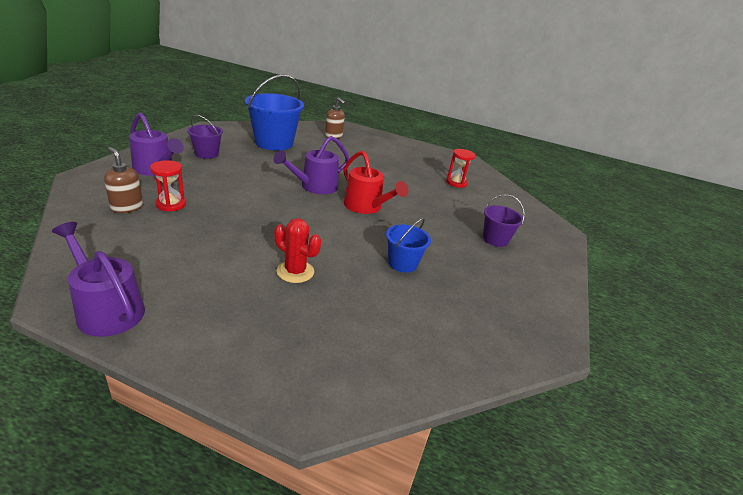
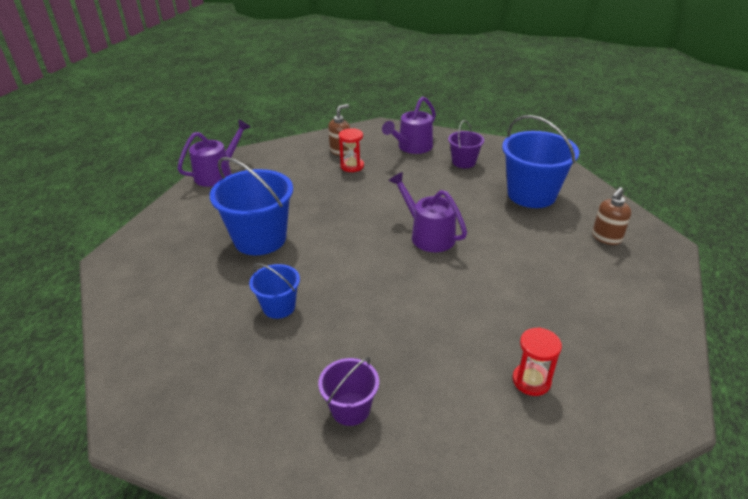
camera: 95 degrees right, 5 degrees up
(295, 271) = (260, 239): red cactus -> blue bucket
(366, 207) = (396, 277): red watering can -> none

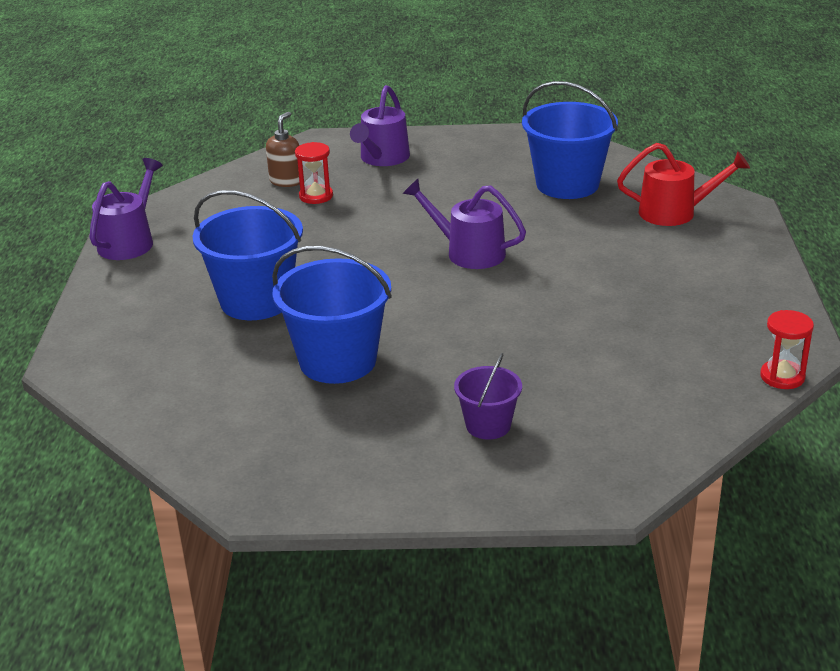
camera: 20 degrees left, 5 degrees down
(279, 307) = (338, 361): blue bucket -> blue bucket, size x1.86
(464, 162) = (462, 164): purple bucket -> none
(531, 381) = (660, 357): red hourglass -> red hourglass (782, 377)
(606, 238) = (675, 212): brown soap dispenser -> red watering can

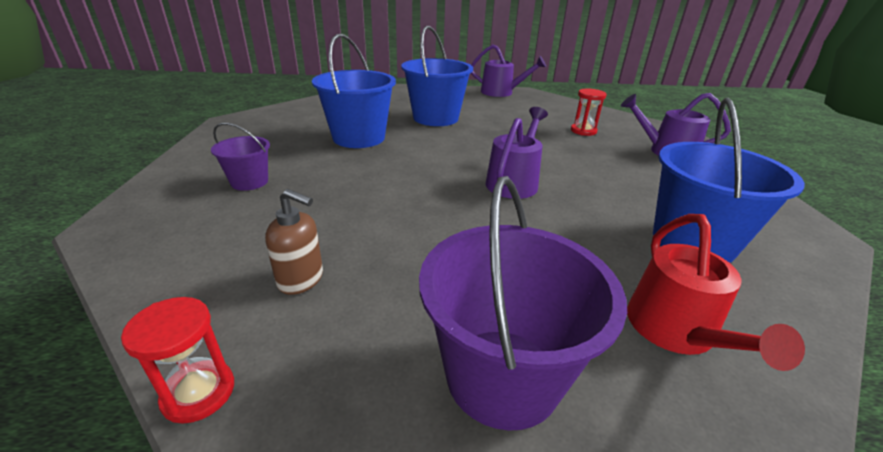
camera: 85 degrees right, 0 degrees up
(286, 181) = (600, 123): brown soap dispenser -> brown soap dispenser (301, 279)
(731, 273) = (502, 376): none -> purple bucket

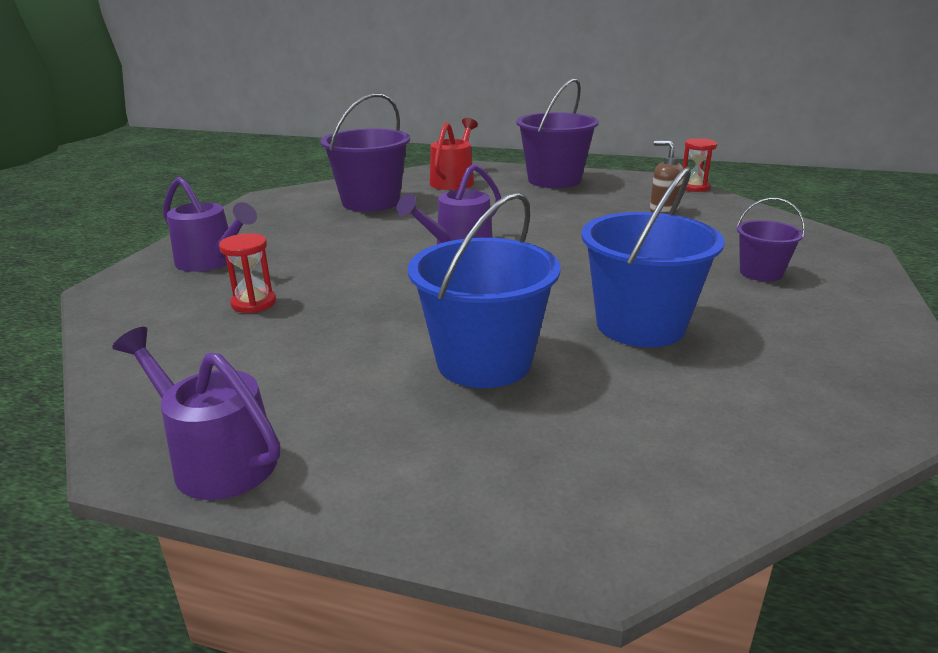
camera: 160 degrees left, 5 degrees down
(693, 242) = (371, 202): blue bucket -> purple bucket

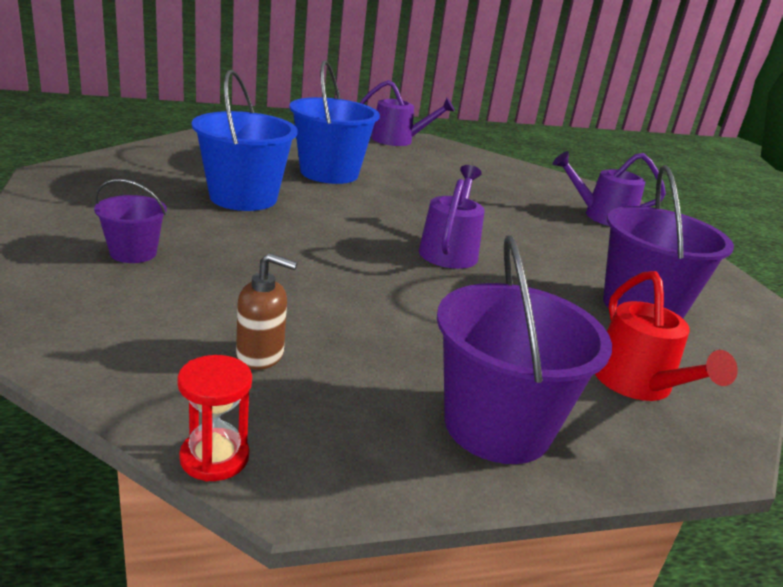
camera: 145 degrees right, 0 degrees up
(254, 303) = (508, 192): red hourglass -> none

